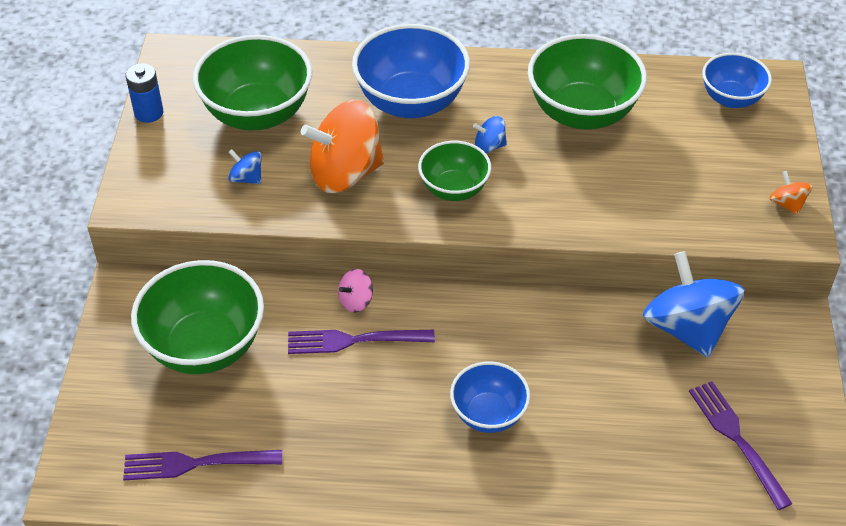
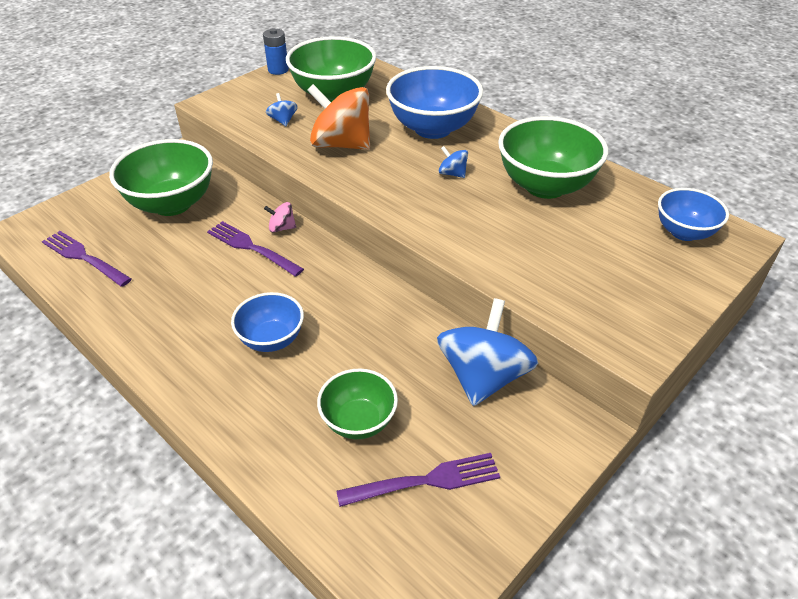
camera: 40 degrees right, 5 degrees down
(454, 189) = (396, 185): green bowl -> green bowl (358, 421)
(736, 439) = (426, 481): purple fork -> purple fork turned 60 degrees clockwise
(787, 204) = (649, 325): orange spinning top -> none

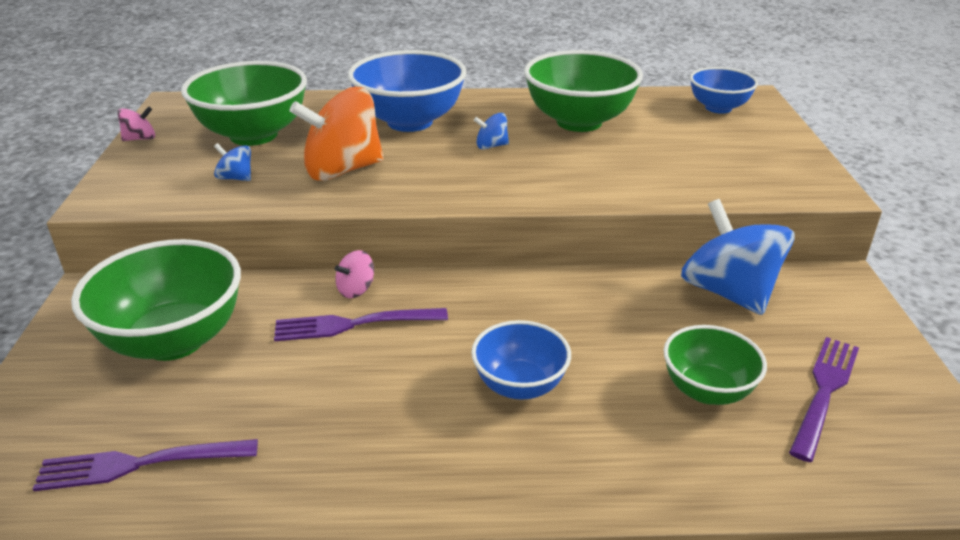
camera: 45 degrees left, 10 degrees down
(278, 70) = (140, 139): blue battery -> pink spinning top

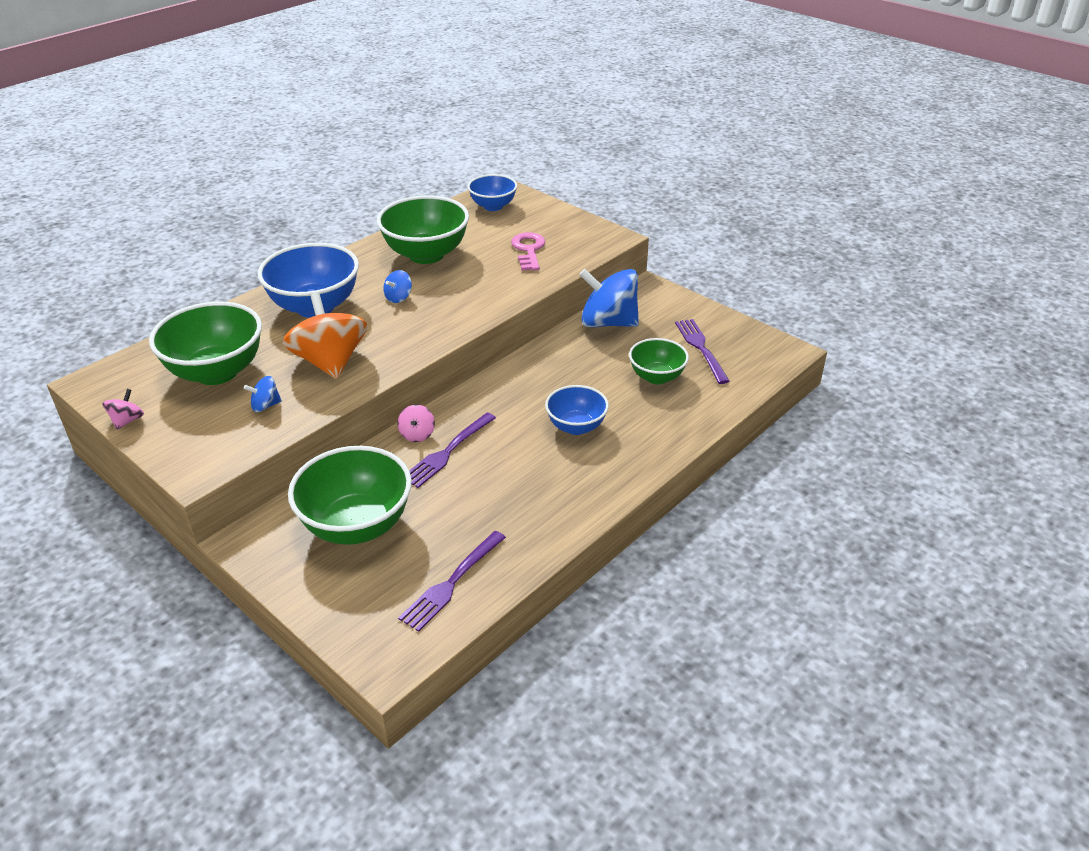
camera: 45 degrees left, 5 degrees up
(342, 170) = (330, 362): orange spinning top -> orange spinning top turned 135 degrees clockwise
(696, 161) = (529, 250): none -> pink key

